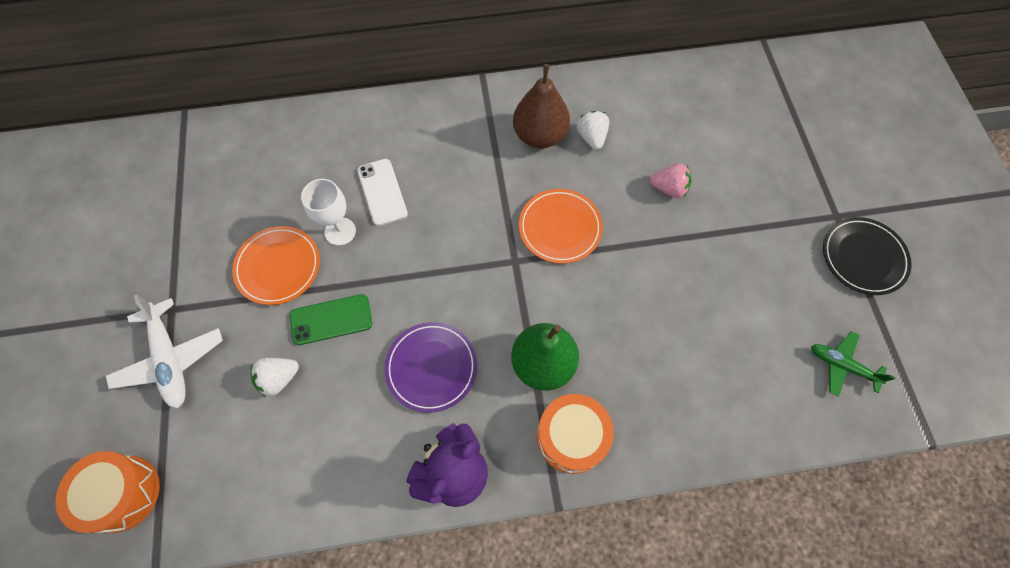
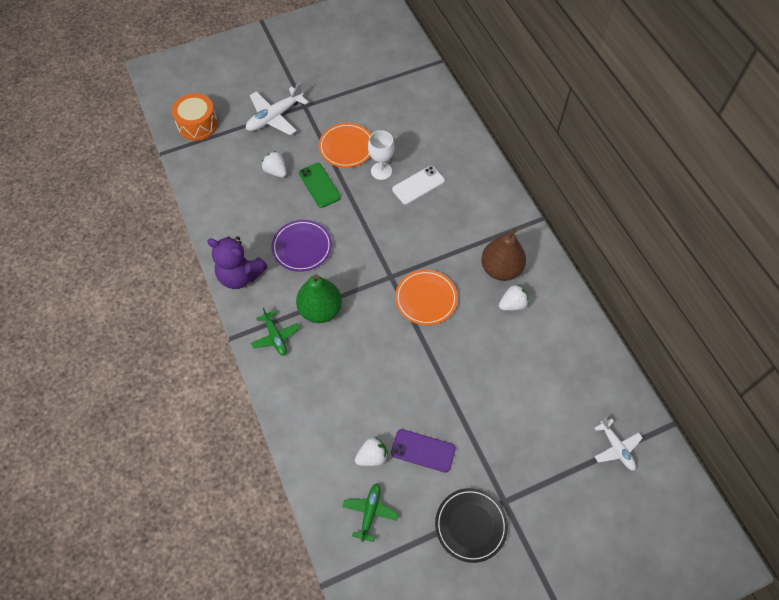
camera: 75 degrees right, 5 degrees down
(571, 437) = (275, 337): orange drum -> green plane
(669, 189) = (485, 367): pink strawberry -> none
(767, 284) = (423, 450): none -> purple phone
(769, 346) = (372, 456): none -> white strawberry
(784, 95) = (616, 448): none -> white plane

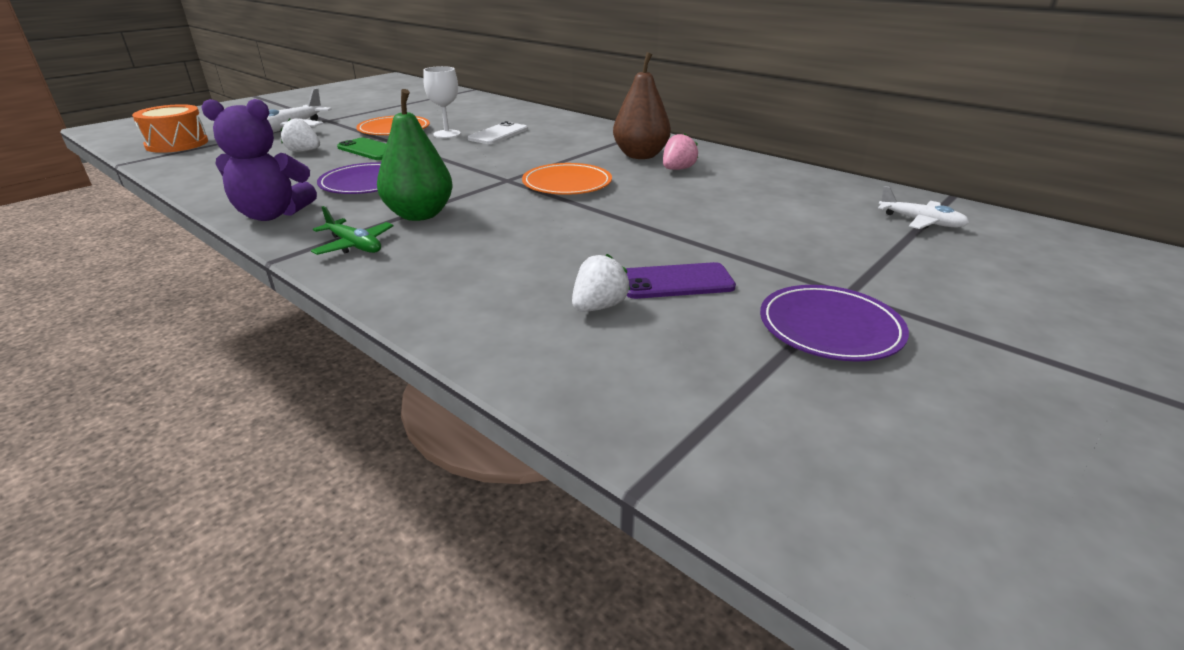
camera: 25 degrees left, 30 degrees down
(370, 512) = (647, 363): green plane -> none
(471, 525) = (830, 328): black plate -> purple plate
(512, 304) = (677, 169): white strawberry -> pink strawberry

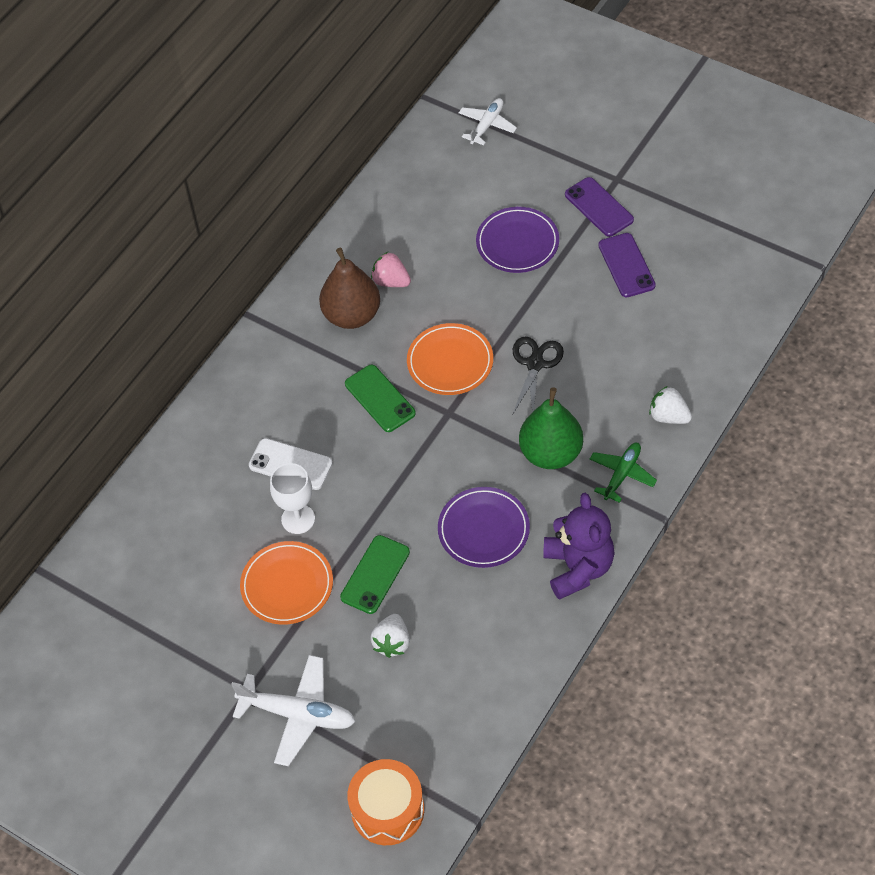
camera: 95 degrees left, 25 degrees up
(541, 217) = (535, 364): none -> black scissors
(542, 159) = (380, 398): none -> green phone
(599, 307) = (671, 302): white strawberry -> white strawberry (668, 416)
(787, 274) = (599, 207): none -> purple phone
(830, 328) = (663, 191): purple plate -> purple plate (517, 243)

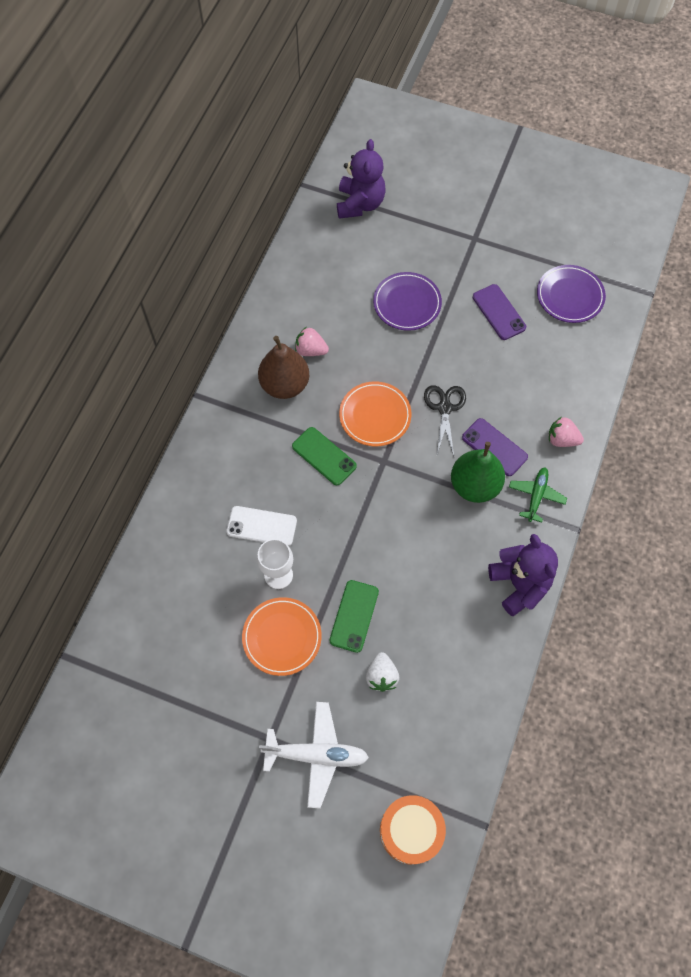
camera: 15 degrees left, 10 degrees up
(483, 529) = (435, 561): purple plate -> purple plate (570, 296)
(487, 125) = (360, 204): white plane -> purple teddy bear
(599, 207) = (465, 264): purple phone -> purple phone (494, 447)
(668, 416) = (562, 439): white strawberry -> pink strawberry

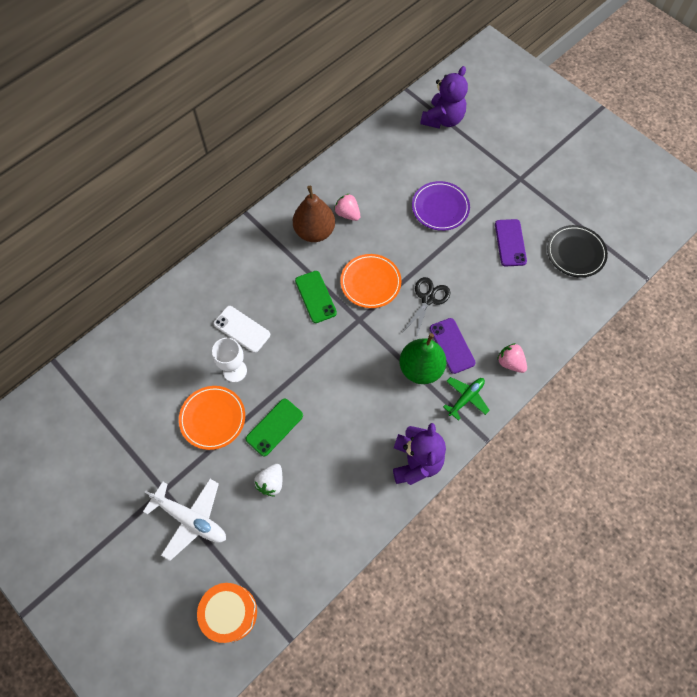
camera: 25 degrees right, 0 degrees up
(570, 296) = (575, 253): purple plate -> black plate

